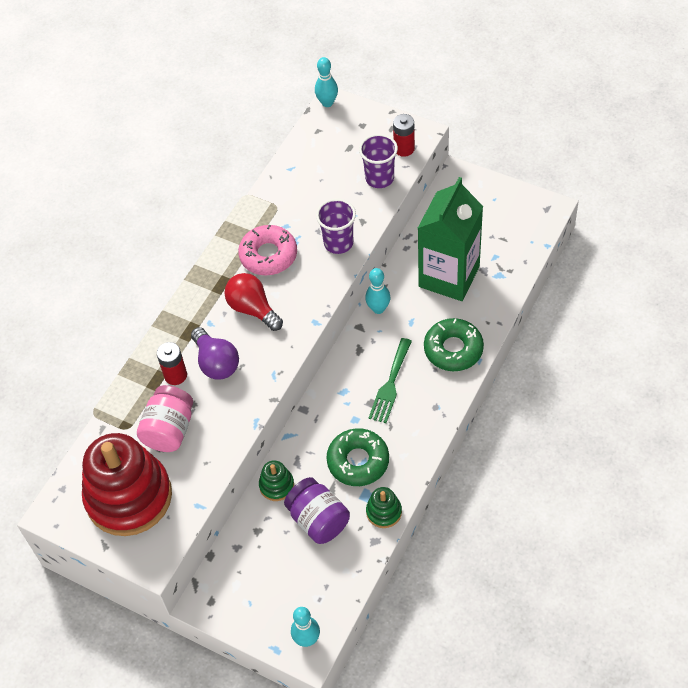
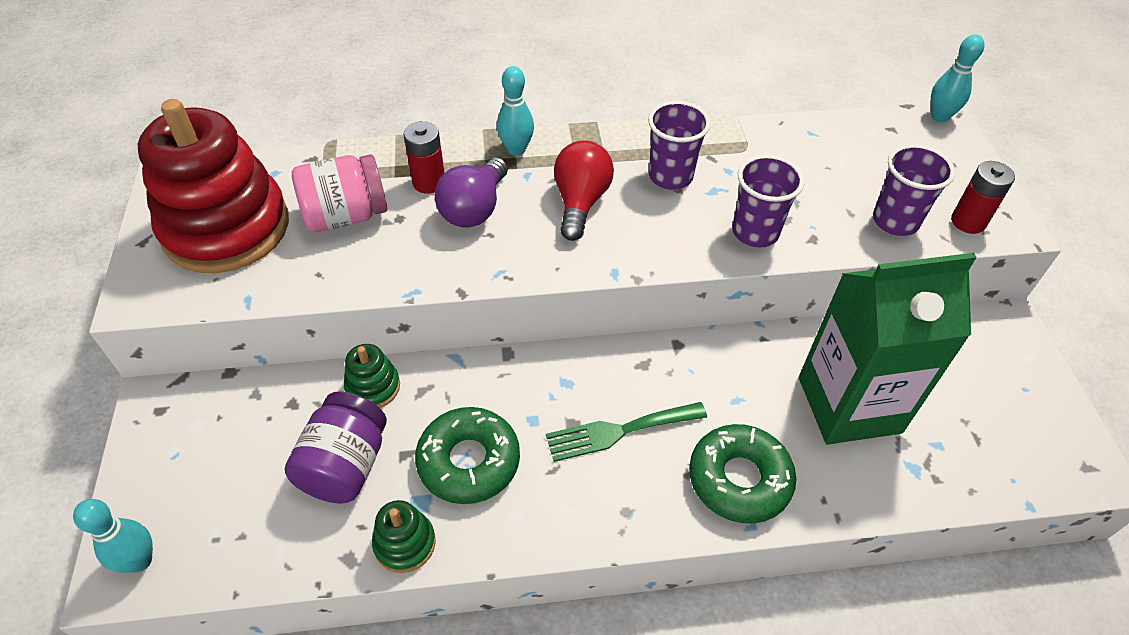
camera: 50 degrees right, 5 degrees down
(268, 255) = (670, 176): pink donut -> purple cup
(378, 309) = (723, 350): turquoise bowling pin -> turquoise bowling pin (516, 149)

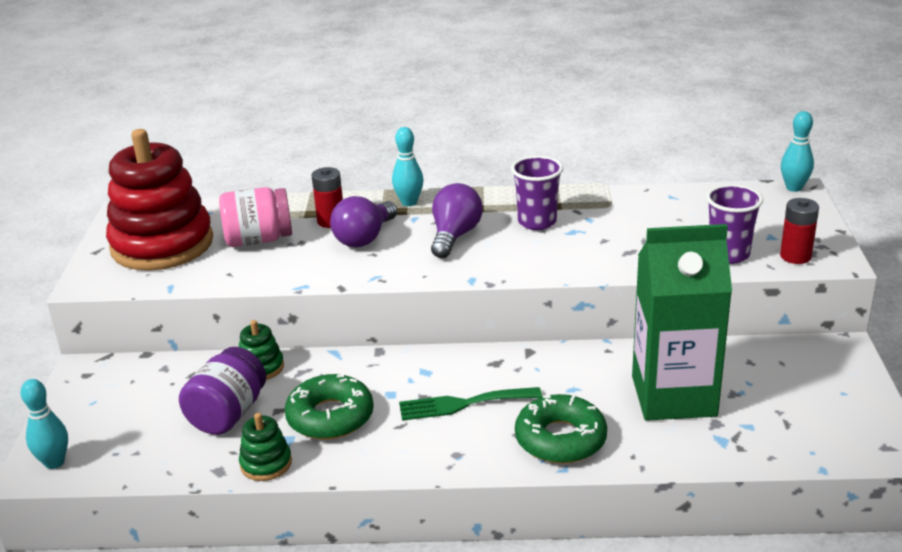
camera: 10 degrees right, 20 degrees down
(580, 202) = (455, 236): red light bulb -> purple light bulb
(755, 232) = (600, 258): purple cup -> none

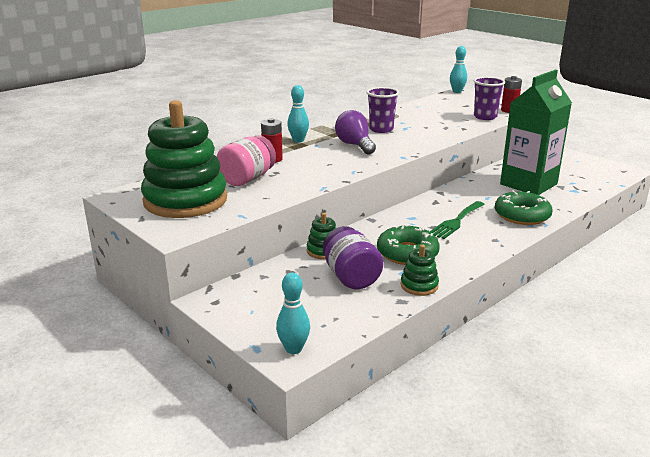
camera: 45 degrees left, 5 degrees down
(162, 244) = (185, 200): red stacking toy -> green stacking toy
(364, 238) = (309, 160): purple light bulb -> none

